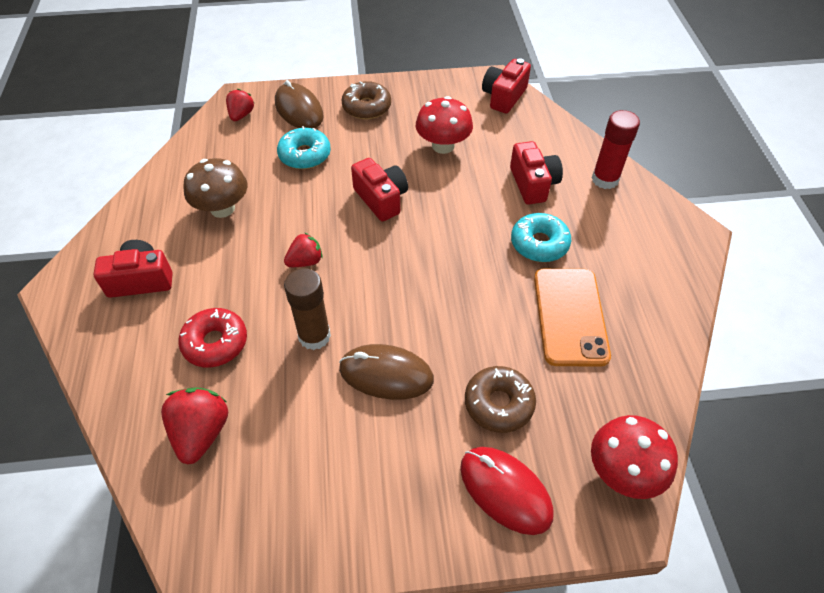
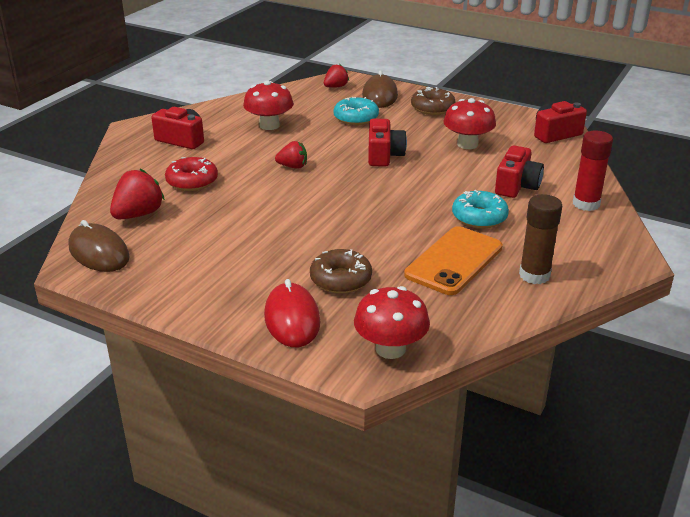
camera: 35 degrees right, 20 degrees down
(222, 208) = (269, 125): brown mushroom -> red mushroom
(314, 336) = (256, 201): brown glue stick -> brown glue stick (534, 275)
(386, 374) = (280, 235): brown mouse -> brown mouse (99, 252)

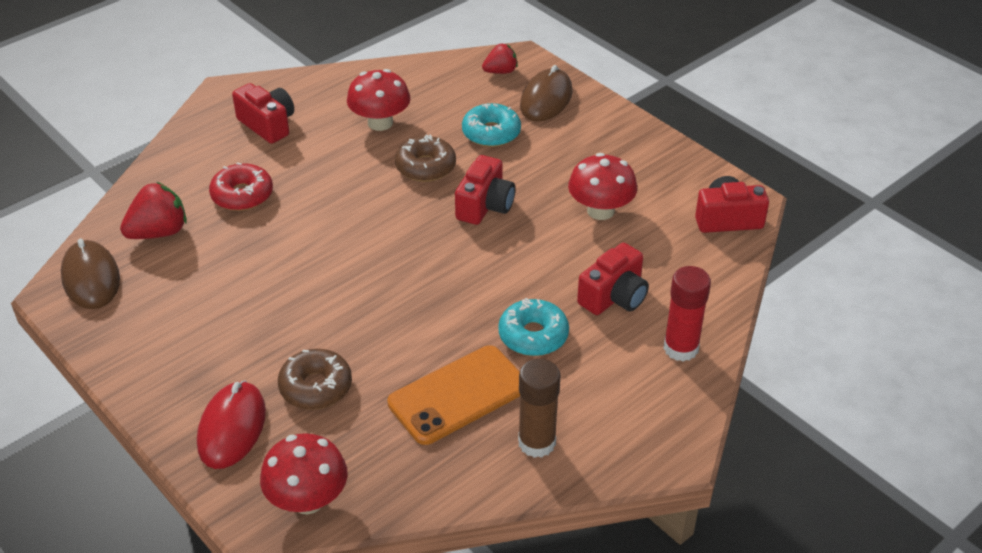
camera: 20 degrees right, 10 degrees up
(293, 166) = (367, 198): red strawberry -> none
(432, 108) = (598, 136): brown donut -> brown donut (425, 167)

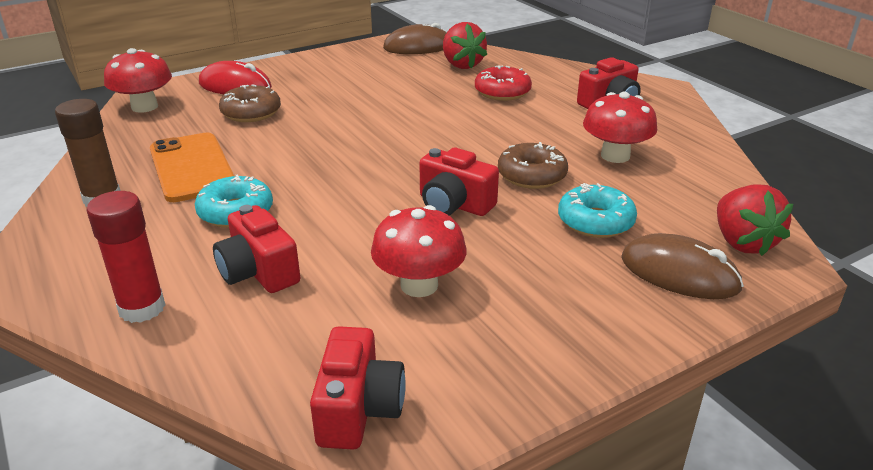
camera: 100 degrees right, 10 degrees down
(500, 71) = (742, 242): red strawberry -> red strawberry, size x1.57

